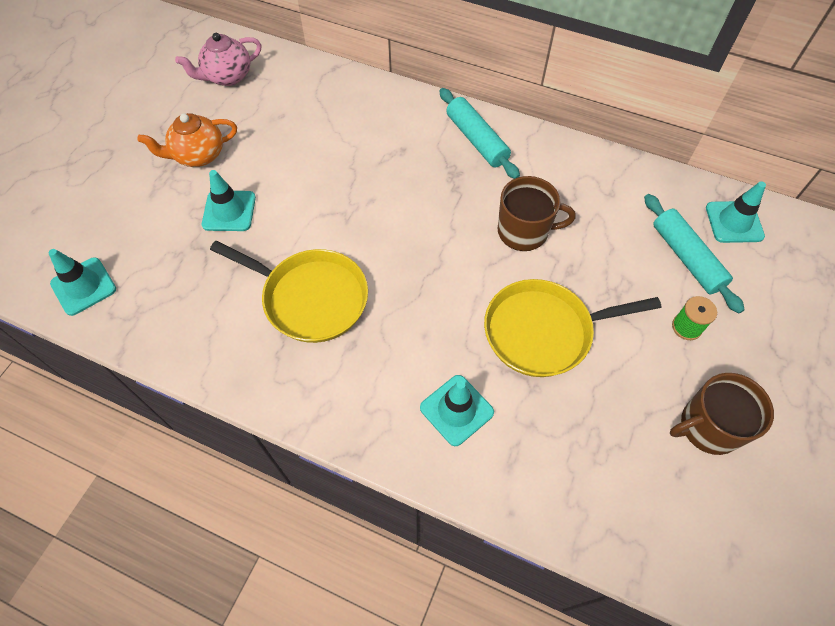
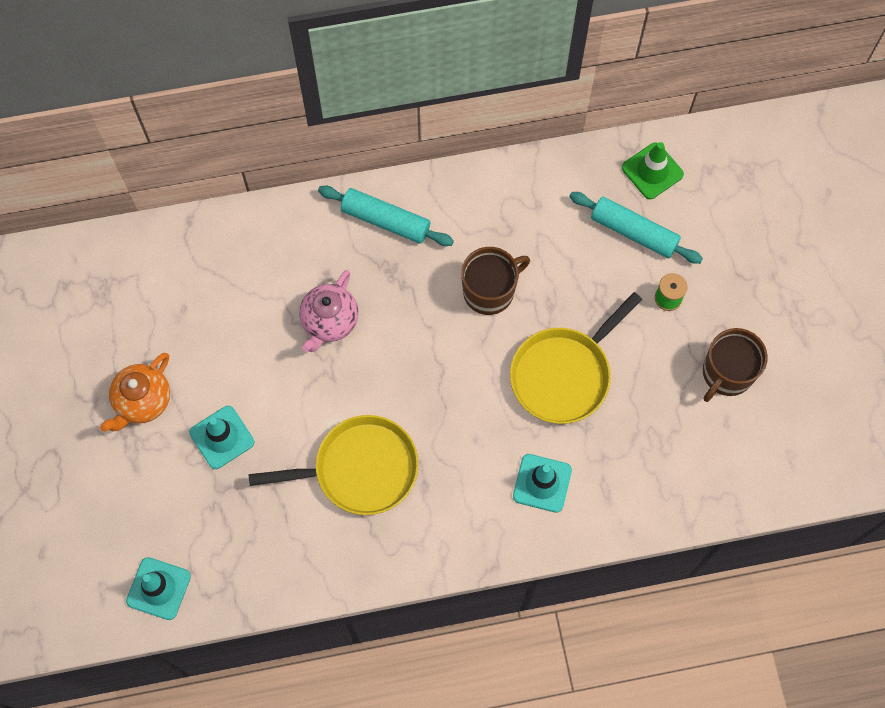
camera: 35 degrees left, 10 degrees up
(227, 77) = (91, 298): pink teapot -> pink teapot (329, 322)
(734, 222) = (652, 171): turquoise traffic cone -> green traffic cone

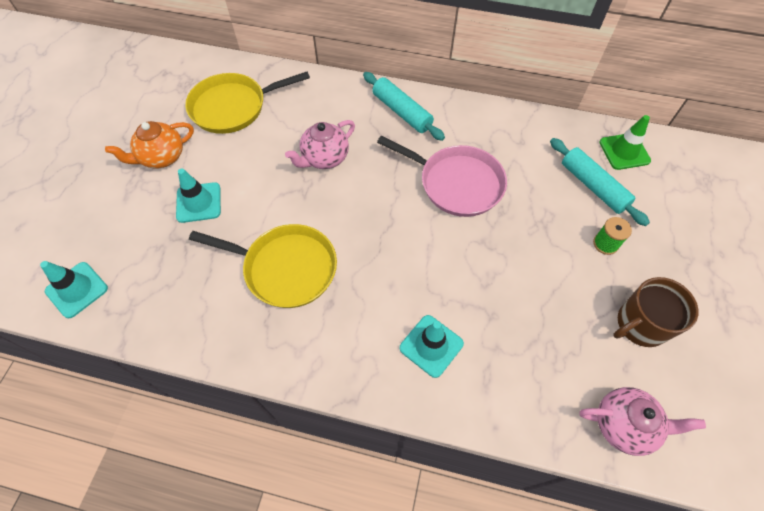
camera: 25 degrees right, 10 degrees down
(490, 291) = (457, 183): brown mug -> pink pan
(564, 375) = (490, 266): yellow pan -> yellow pan (233, 107)
(740, 478) = (624, 425): none -> pink teapot

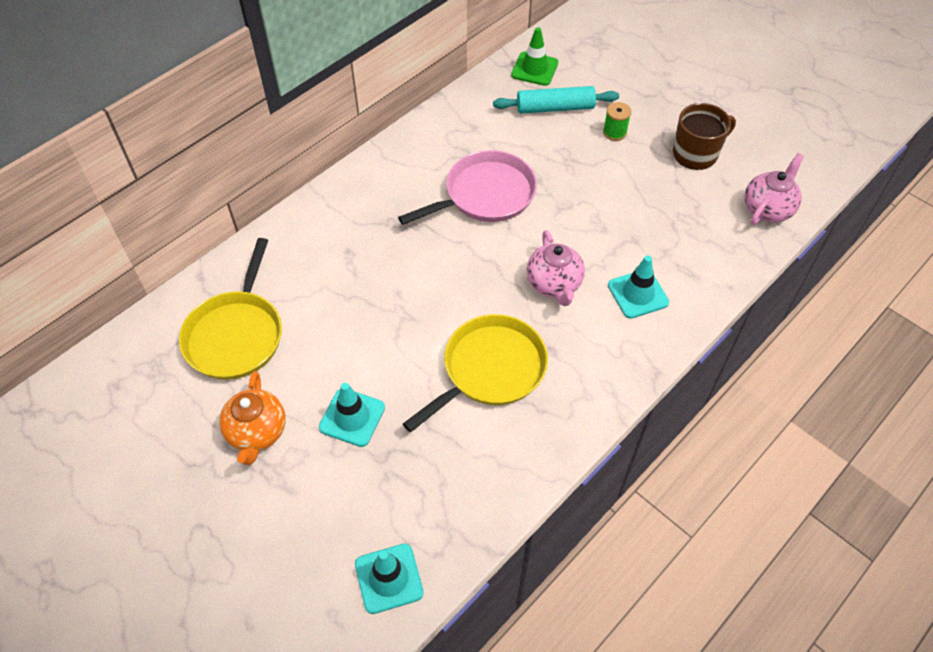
camera: 60 degrees left, 5 degrees down
(324, 158) = (377, 282): pink teapot -> pink teapot (554, 284)
(402, 112) = (367, 193): turquoise rolling pin -> none
(640, 324) = (696, 153): brown mug -> brown mug turned 120 degrees counterclockwise

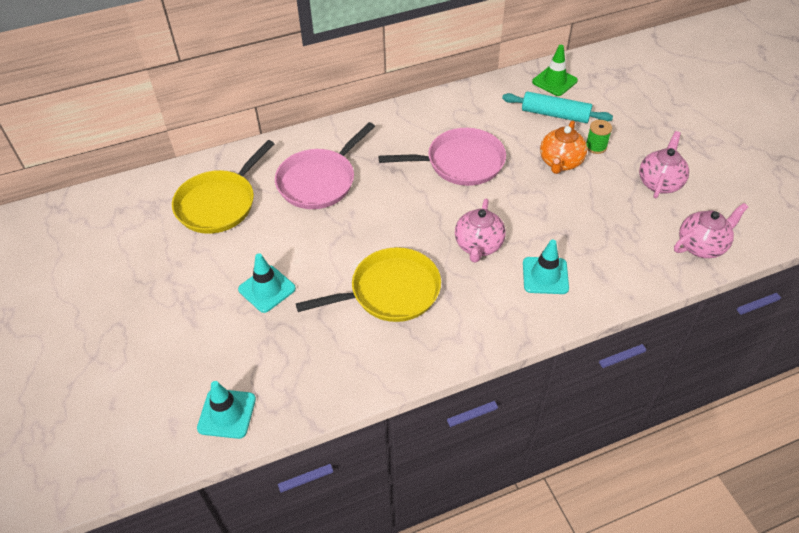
camera: 25 degrees right, 5 degrees down
(257, 432) = (194, 275): orange teapot -> orange teapot (560, 162)
(340, 268) = (319, 181): none -> pink pan
(696, 153) = (659, 183): brown mug -> pink teapot

